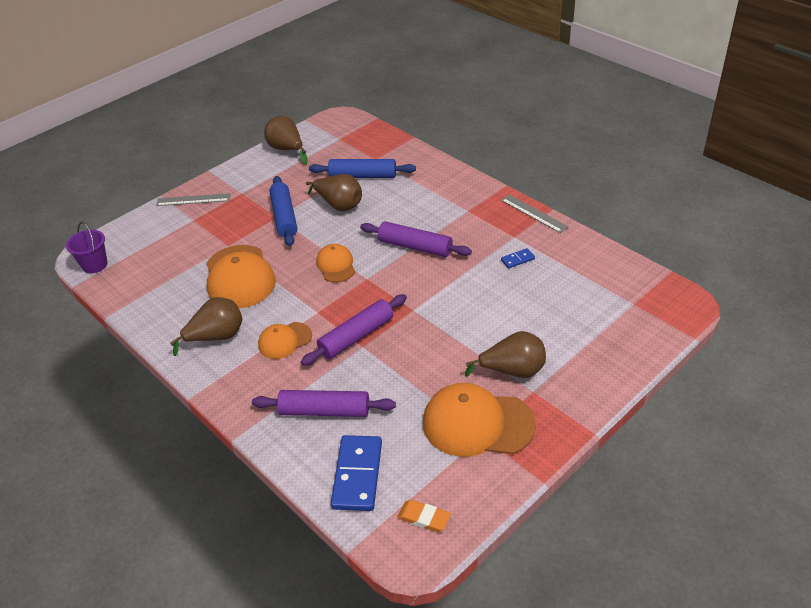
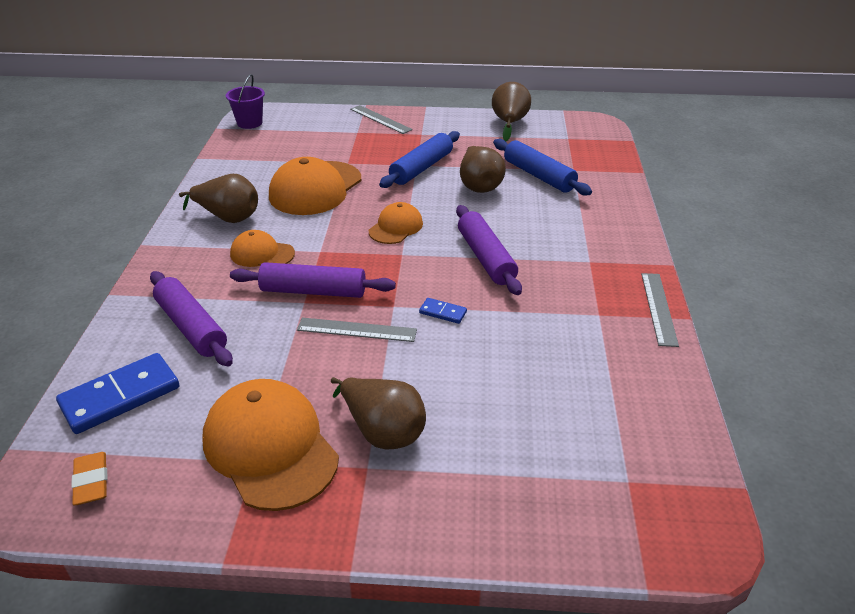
camera: 45 degrees right, 5 degrees down
(417, 337) = (357, 330): none -> grey ruler
(517, 259) = (566, 337): blue domino -> blue domino (443, 312)

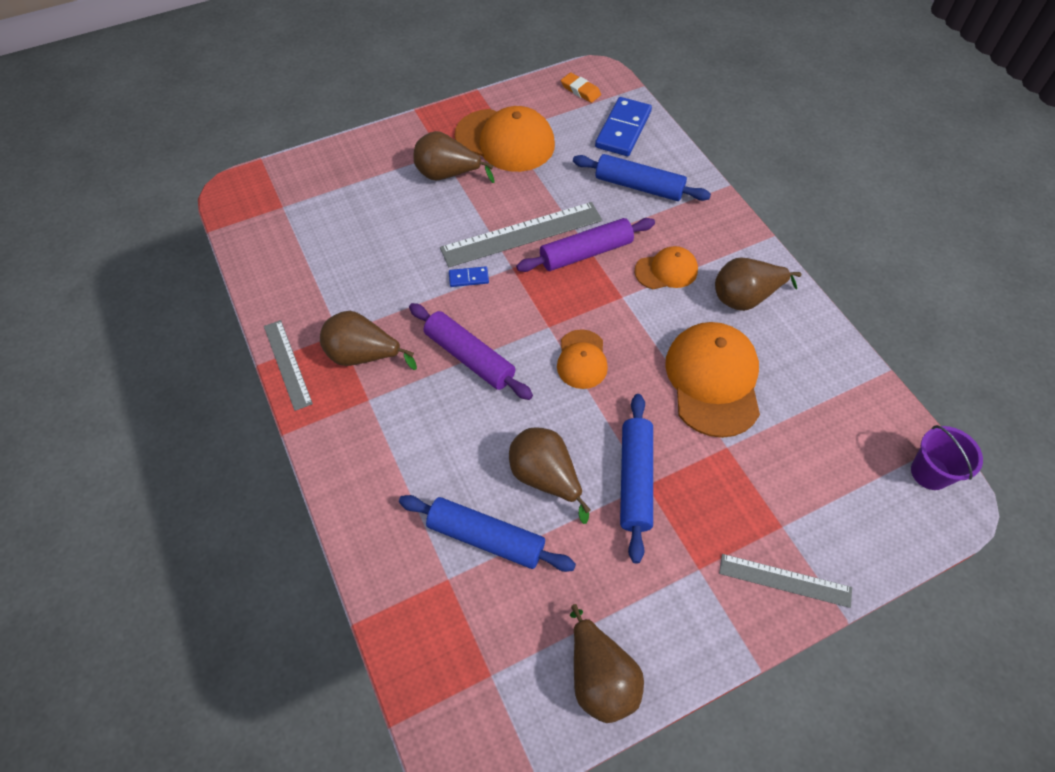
camera: 150 degrees right, 20 degrees up
(191, 327) = (639, 186): purple rolling pin -> blue rolling pin
(357, 330) = (522, 234): grey ruler -> grey ruler, size x1.66
(581, 290) = (363, 355): none -> brown pear

